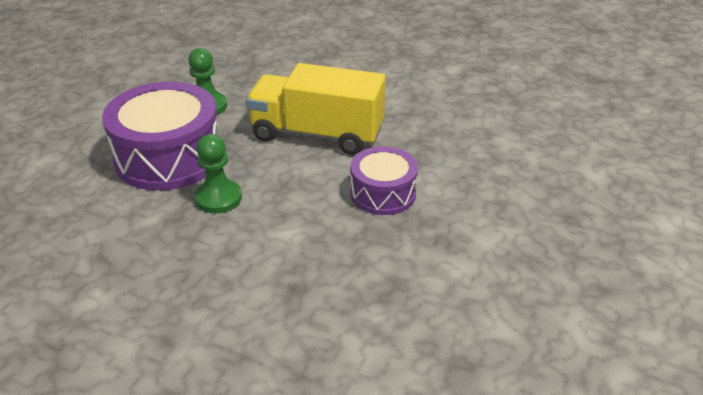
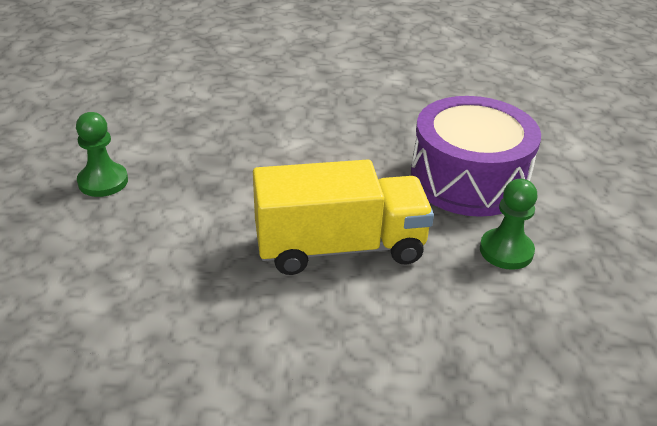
camera: 155 degrees right, 0 degrees up
(218, 198) = (378, 154): green pawn -> green pawn (103, 181)
(383, 193) = (225, 196): purple drum -> none

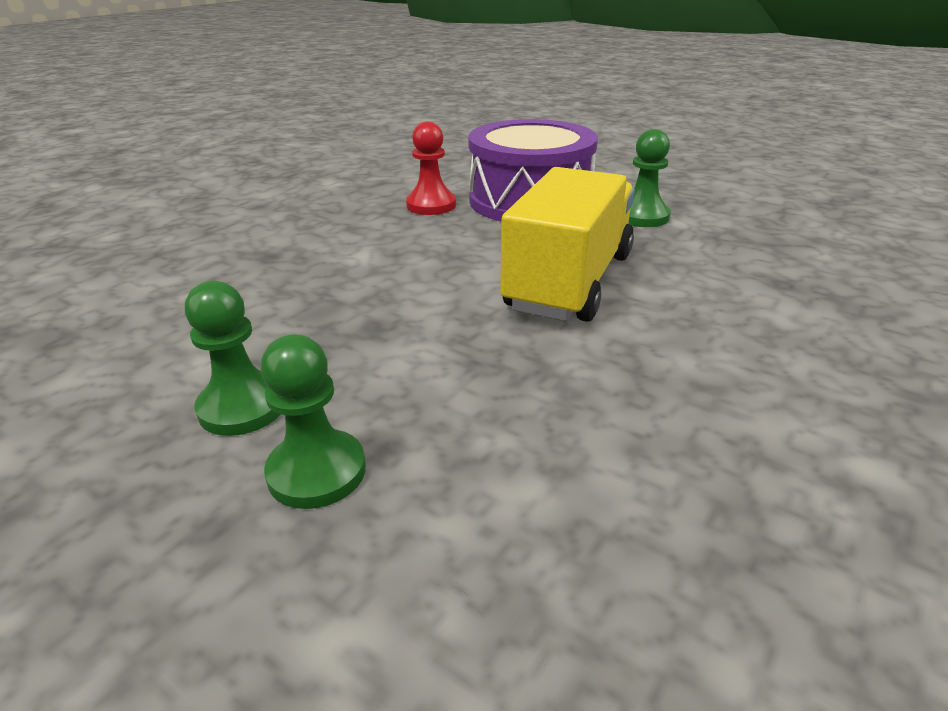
camera: 55 degrees left, 5 degrees down
(68, 229) = (317, 471): none -> green pawn
(403, 136) = (431, 205): none -> red pawn

